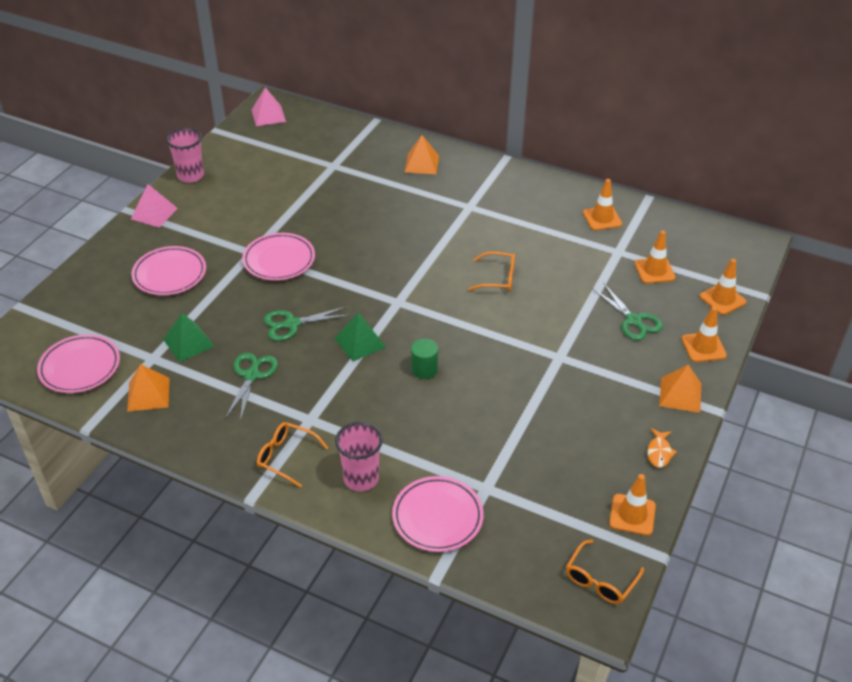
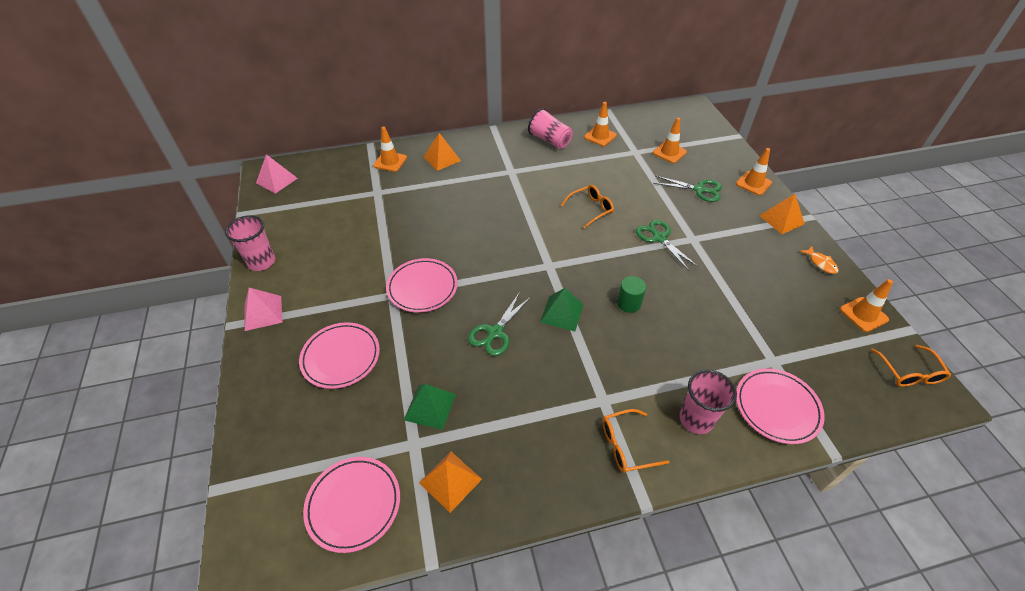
camera: 40 degrees left, 5 degrees up
(252, 375) = (516, 397): green scissors -> green scissors (659, 237)
(544, 197) = (550, 140): none -> pink cup
(722, 299) = (723, 149): orange traffic cone -> orange traffic cone (390, 161)

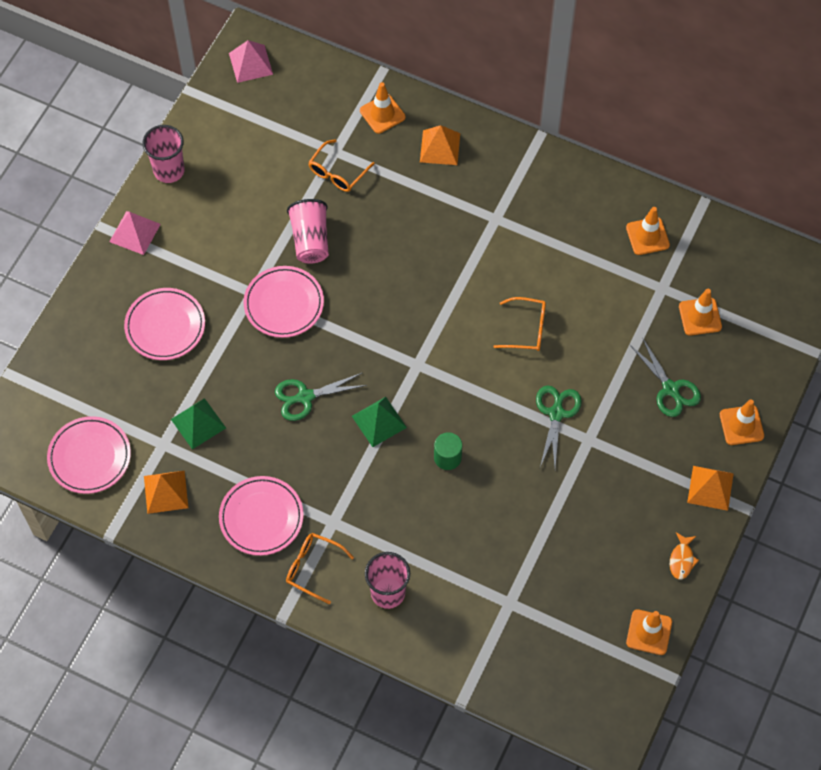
camera: 40 degrees right, 15 degrees up
(550, 140) = (583, 202): pink cup -> pink cup (310, 240)
(777, 407) = (463, 636): pink plate -> pink plate (261, 517)
(908, 372) = (614, 702): orange glasses -> orange glasses (338, 172)

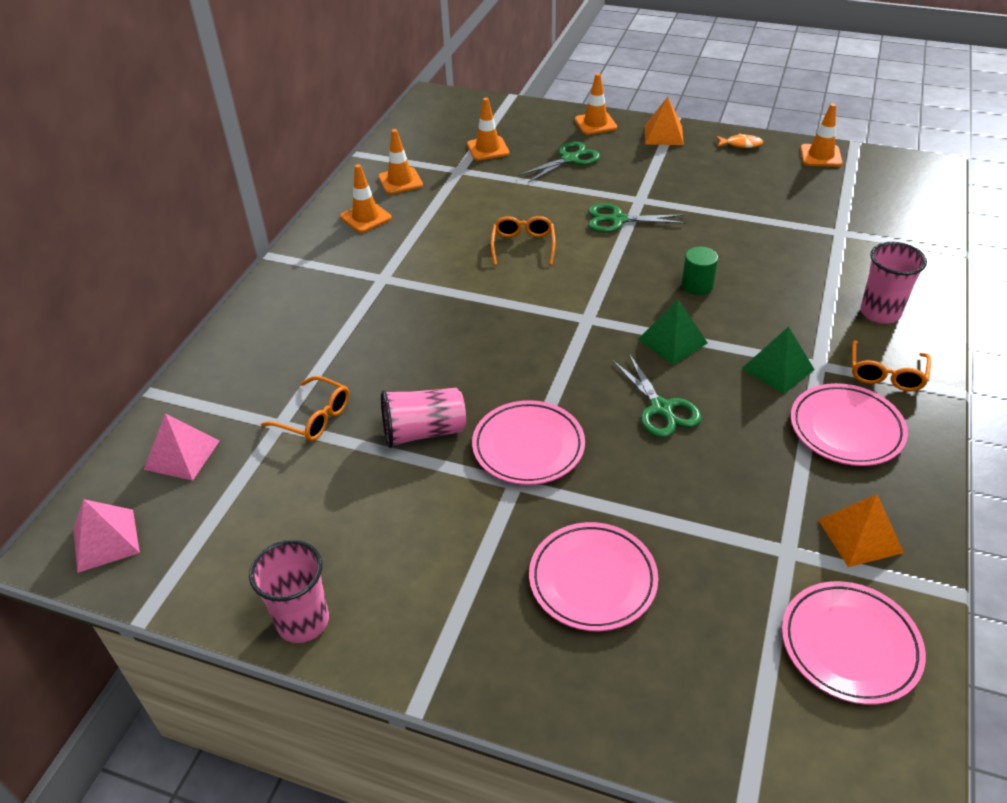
camera: 95 degrees left, 20 degrees down
(135, 233) = (426, 652): pink pyramid -> pink pyramid (182, 454)
(198, 423) = (739, 514): green pyramid -> green pyramid (777, 369)
(382, 114) = (223, 384): orange traffic cone -> orange traffic cone (365, 217)
(440, 147) = (281, 329): orange pyramid -> none

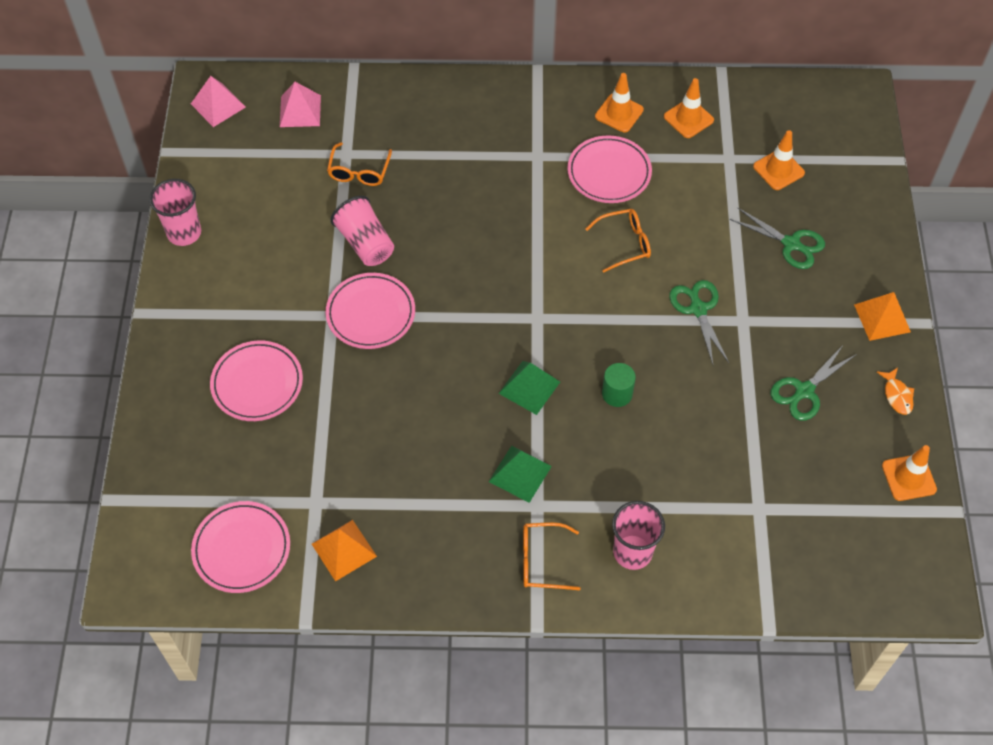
camera: 70 degrees right, 15 degrees up
(595, 124) = (875, 250): orange traffic cone -> none
(662, 409) = (440, 394): green scissors -> green scissors (804, 391)
(846, 429) = (460, 533): pink plate -> pink plate (609, 173)

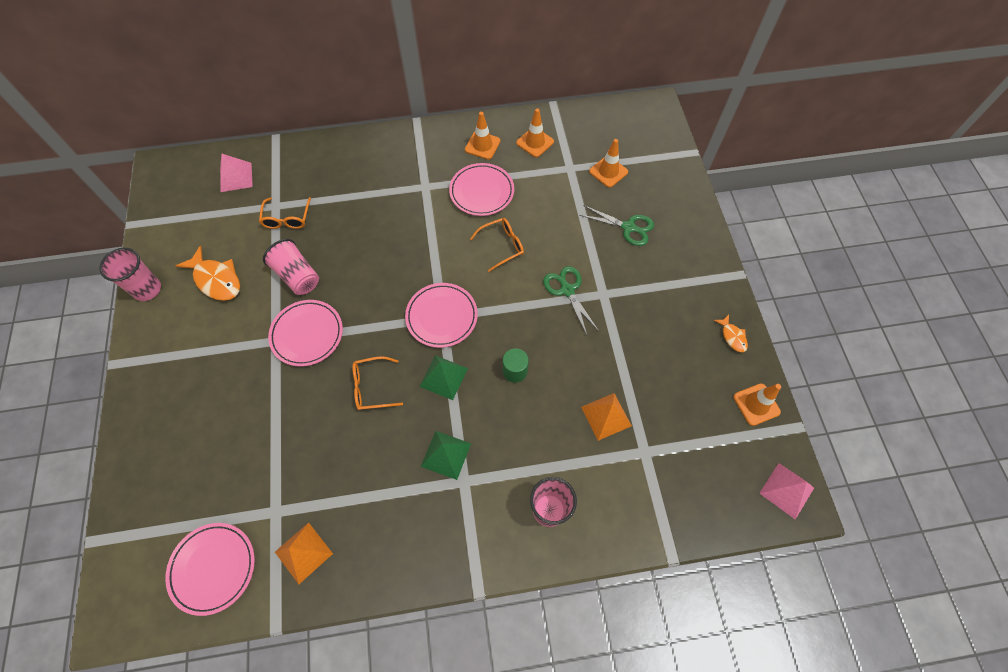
camera: 10 degrees left, 5 degrees up
(218, 105) = (170, 181): pink pyramid -> pink pyramid (786, 490)
(257, 383) = (217, 411): pink plate -> pink plate (442, 317)
(267, 233) = (216, 280): none -> orange fish
(542, 561) = (475, 532): orange glasses -> orange glasses (372, 387)
(804, 391) = (661, 345): green scissors -> none
(882, 318) = (708, 275): orange pyramid -> orange pyramid (606, 416)

